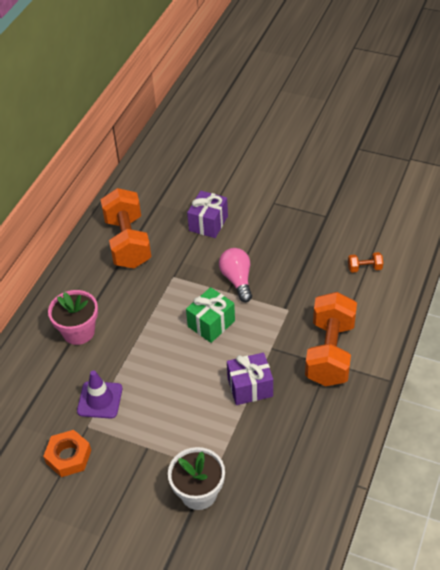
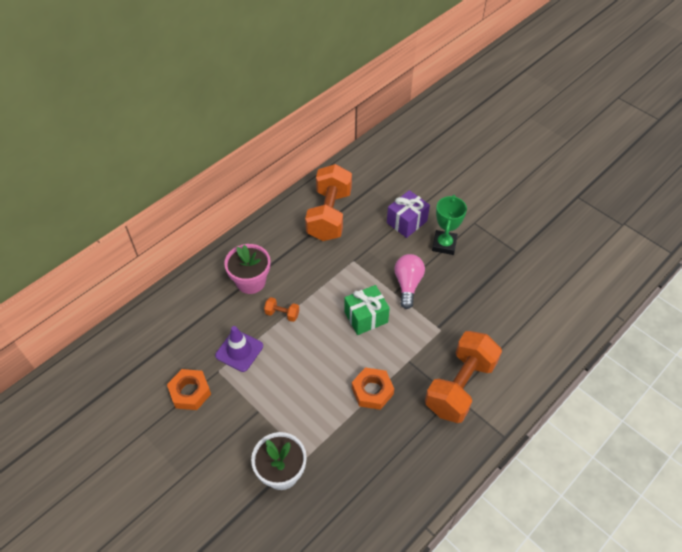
camera: 20 degrees right, 5 degrees up
(250, 387) = (372, 391): purple gift -> orange nut
(254, 232) = (444, 244): none -> green trophy
(364, 268) = (530, 316): orange dumbbell -> orange dumbbell (282, 314)

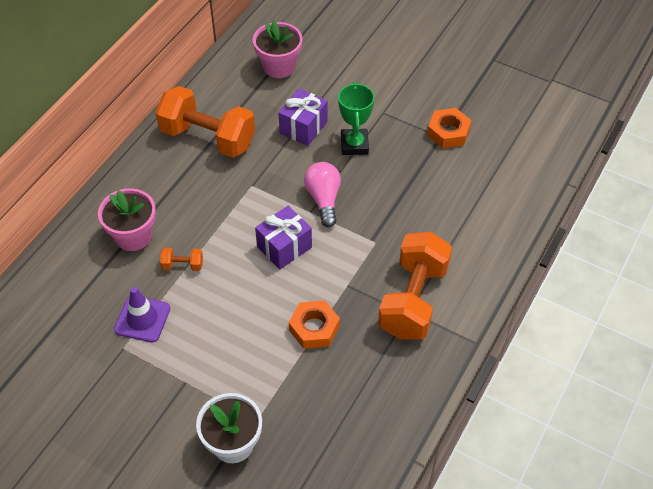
camera: 15 degrees left, 0 degrees up
(190, 392) = (95, 380): orange nut -> orange nut (448, 132)
(329, 215) = (208, 138): orange dumbbell -> orange dumbbell turned 60 degrees counterclockwise
(366, 317) = (284, 247): green gift -> purple gift
(400, 169) = (279, 66): none -> pink flower pot

